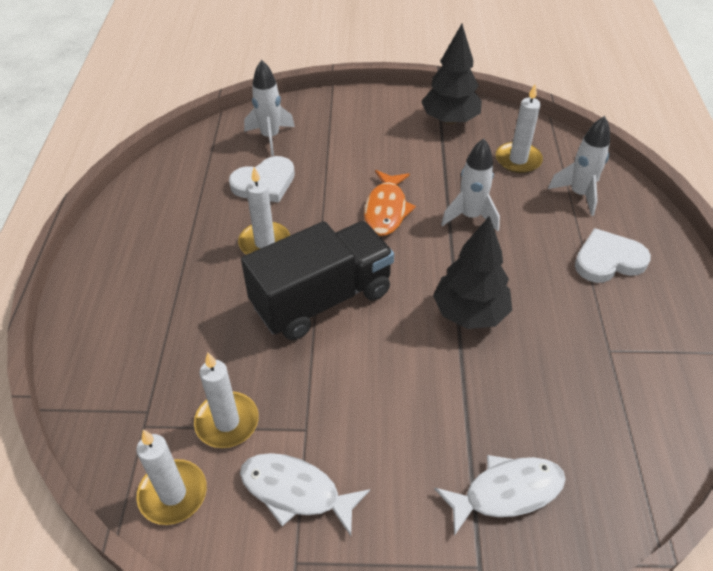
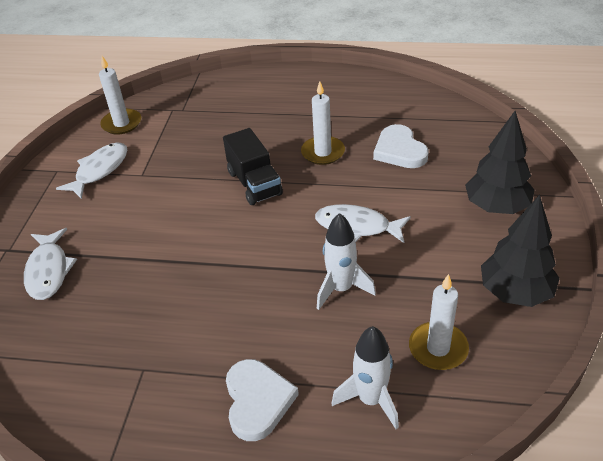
camera: 100 degrees right, 5 degrees down
(227, 422) = (161, 141): white candle -> none
(270, 137) = (468, 152): white rocket -> none
(322, 299) = (254, 183): black truck -> black truck, size x0.66
(386, 210) = (357, 226): orange fish -> white fish
(470, 313) = (215, 272): black tree -> black tree (496, 207)

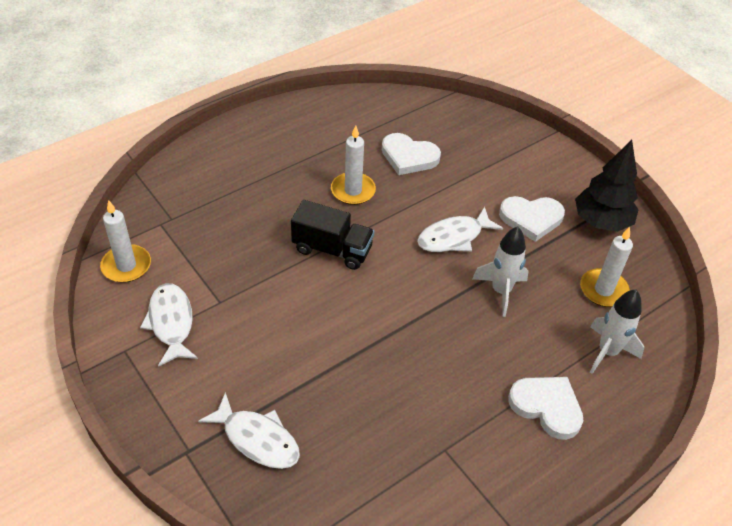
camera: 50 degrees left, 5 degrees up
(446, 251) = (531, 218): none -> white heart
(496, 207) = (523, 166): black tree -> none

